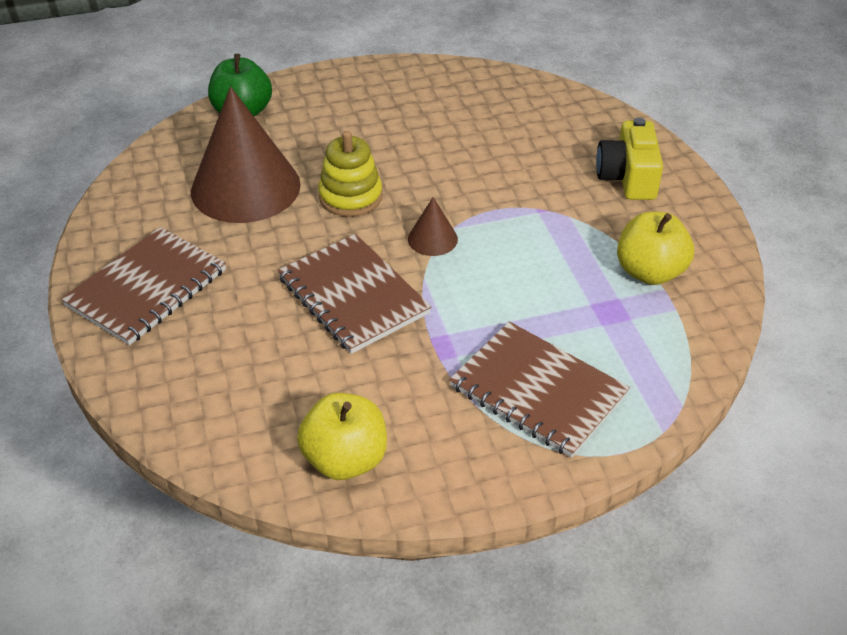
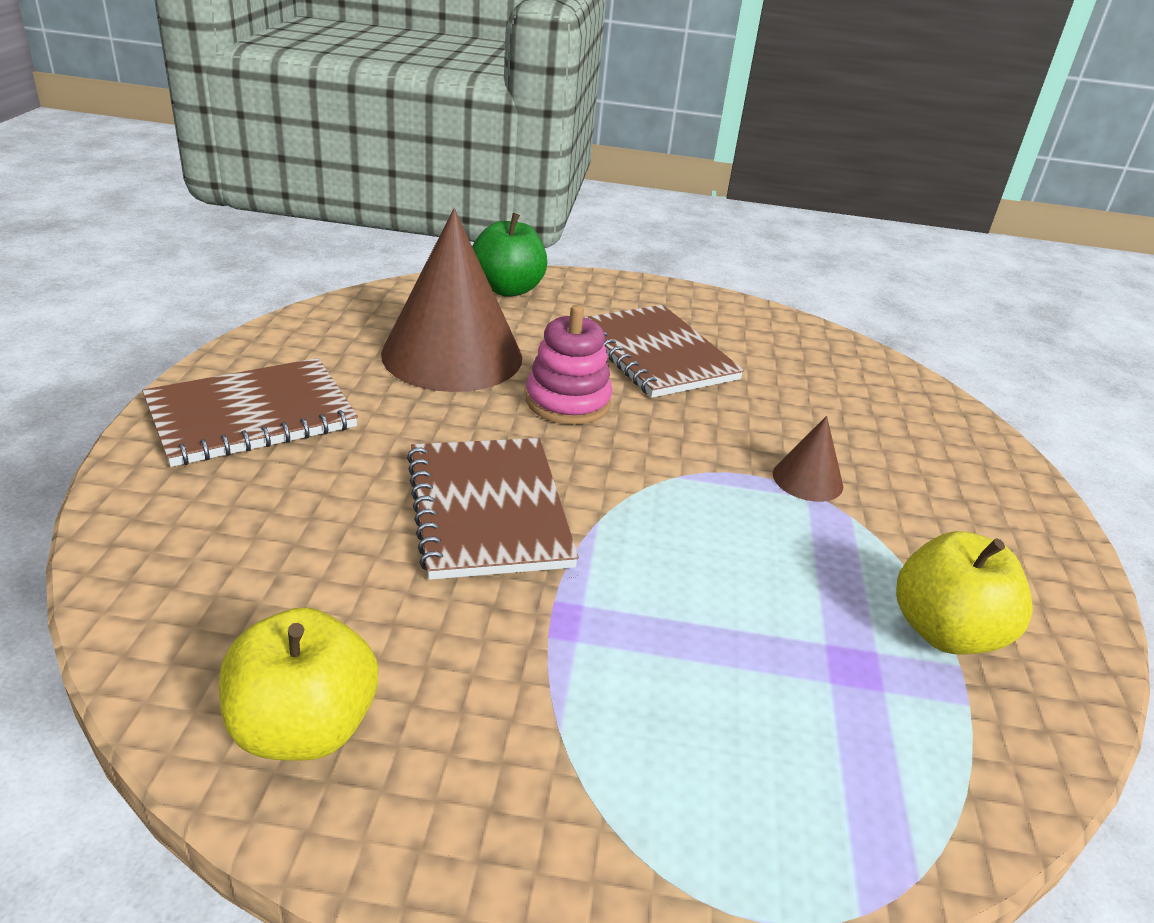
camera: 20 degrees right, 10 degrees down
(350, 197) = (568, 402): yellow stacking toy -> pink stacking toy
(432, 239) = (640, 480): brown cone -> brown cone (807, 479)
(538, 391) = (670, 744): brown notebook -> brown notebook (656, 354)
(628, 177) = (962, 497): yellow camera -> none

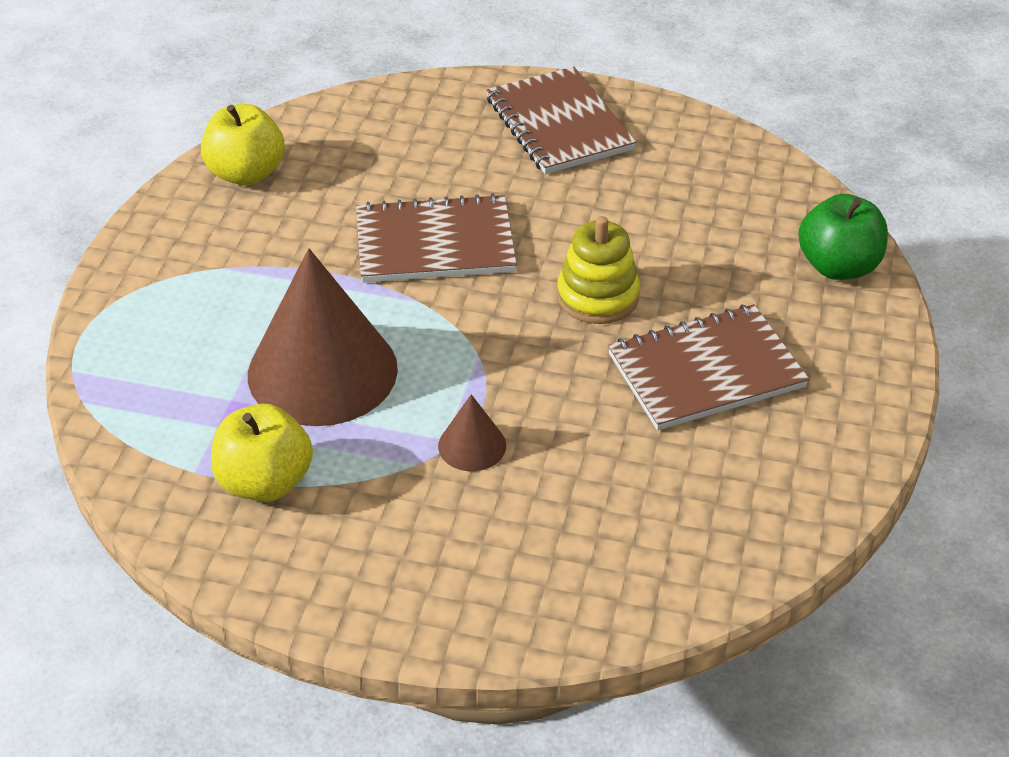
camera: 100 degrees right, 10 degrees up
(452, 355) = (675, 225): brown cone -> brown cone (322, 371)
(568, 402) = (597, 296): pink stacking toy -> yellow stacking toy

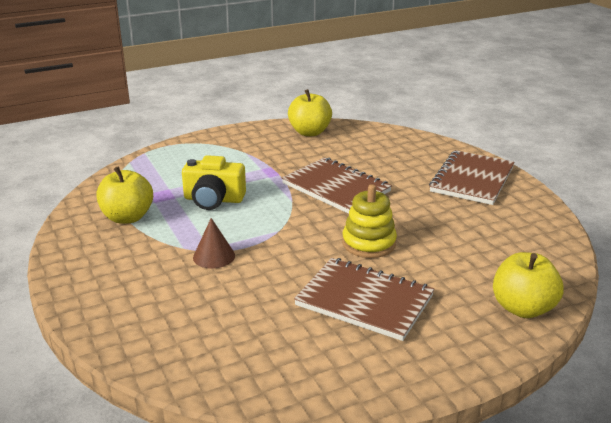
camera: 50 degrees right, 15 degrees down
(322, 371) = (213, 199): brown cone -> yellow camera
(838, 266) = (522, 308): green apple -> yellow apple

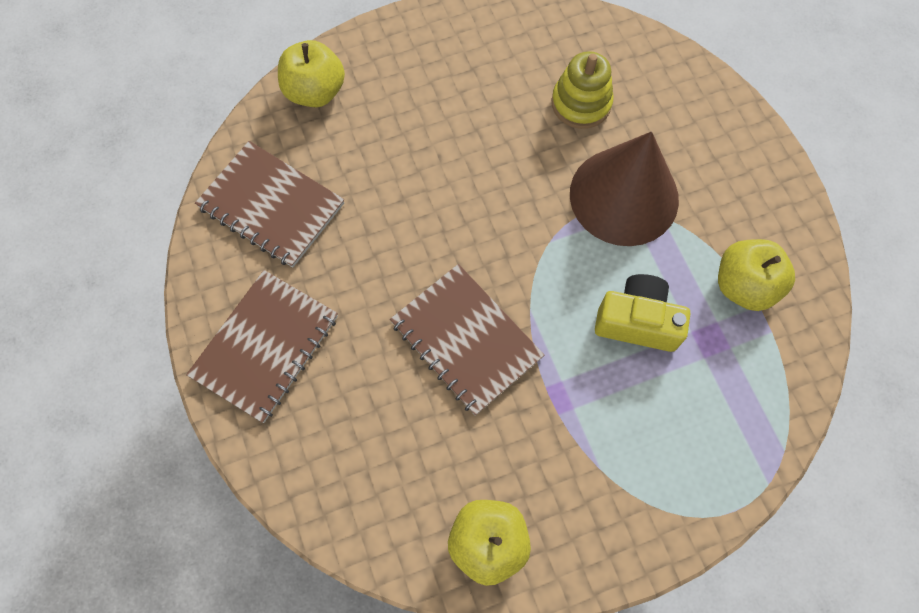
camera: 175 degrees left, 40 degrees up
(214, 256) = (624, 196): brown cone -> brown cone, size x2.29
(364, 301) = (466, 113): brown notebook -> brown notebook (271, 205)
(369, 243) = (444, 206): yellow stacking toy -> yellow stacking toy (581, 103)

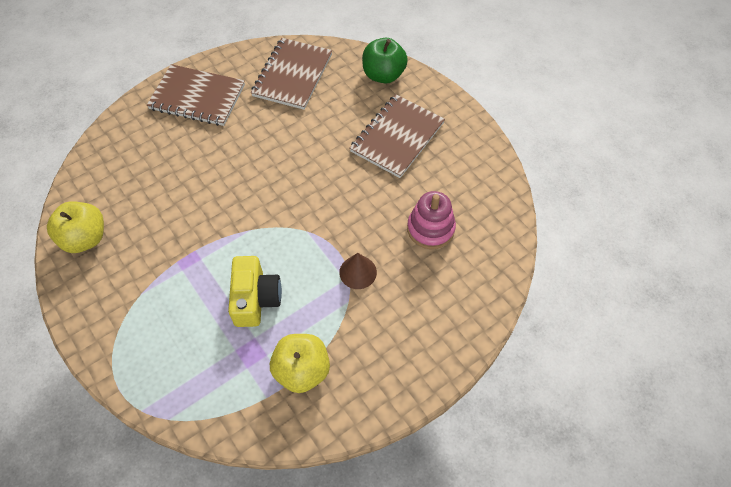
camera: 75 degrees right, 10 degrees down
(315, 91) = (383, 75): yellow apple -> green apple
(466, 340) = (221, 197): brown notebook -> brown notebook (397, 137)
(581, 103) = (430, 229): yellow stacking toy -> pink stacking toy
(624, 196) = (358, 272): brown cone -> brown cone, size x0.44

